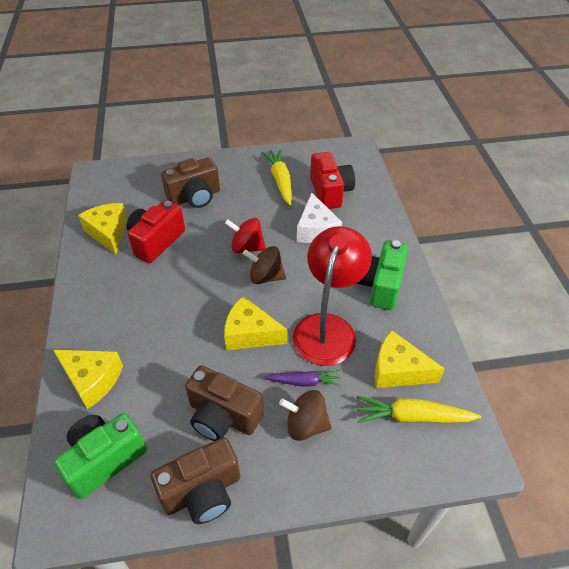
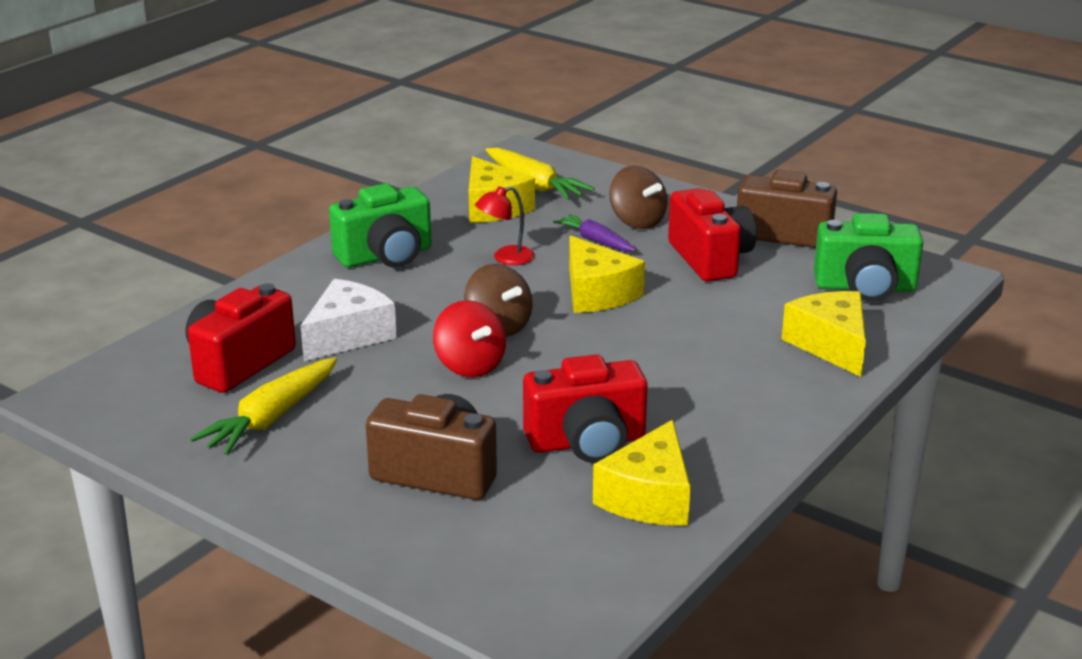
camera: 135 degrees left, 20 degrees down
(223, 416) = (710, 259): brown camera -> red camera
(328, 328) = (505, 258): red lamp -> red lamp, size x0.44

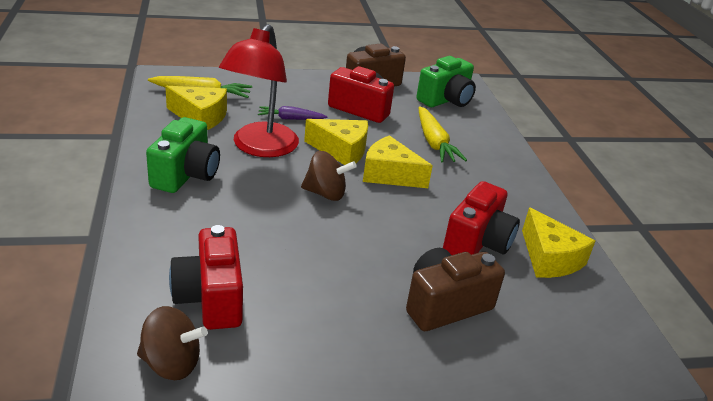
camera: 50 degrees left, 5 degrees up
(271, 418) = (298, 326): yellow carrot -> yellow carrot (434, 143)
(348, 335) = (250, 240): white cheese -> none
(470, 366) = (351, 226): red spinning top -> none
(505, 258) = (260, 148): red lamp -> red lamp, size x2.28
(637, 221) = (293, 99): brown spinning top -> brown spinning top (171, 363)
(831, 345) = (481, 136): yellow cheese -> yellow cheese (389, 174)

